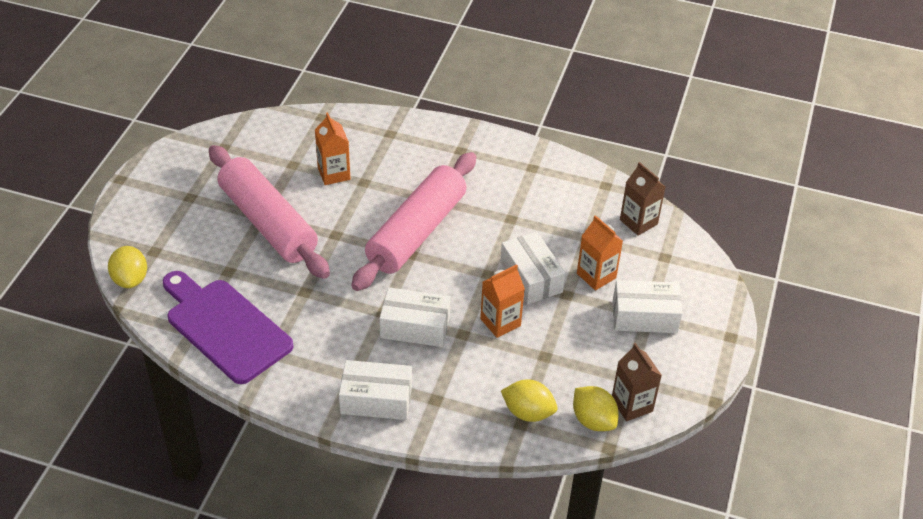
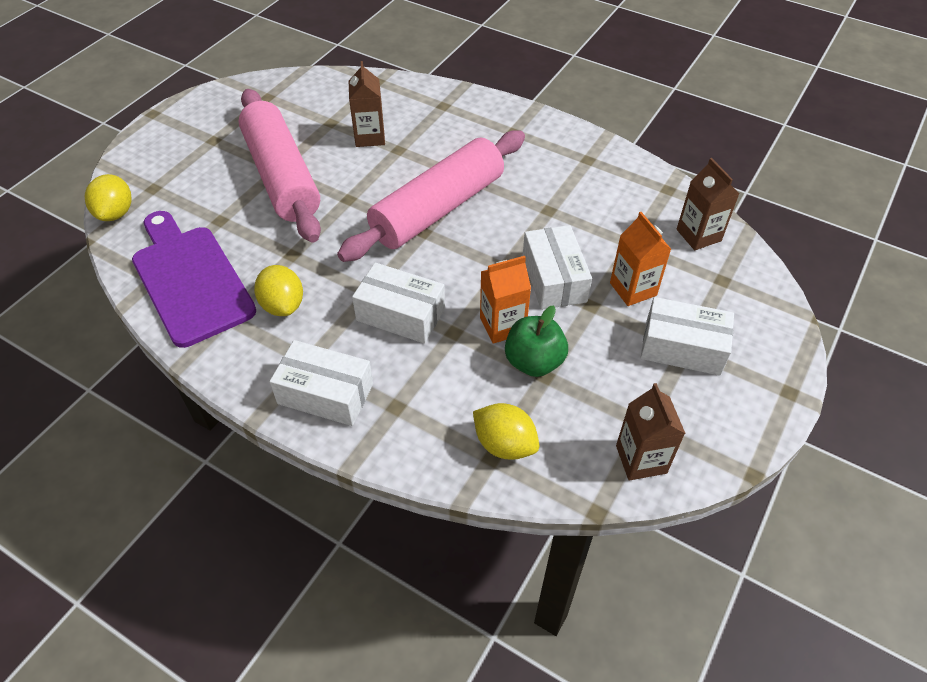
camera: 15 degrees right, 5 degrees up
(334, 173) = (370, 137): orange carton -> brown carton
(533, 346) = (534, 362): none -> green apple
(593, 420) = (585, 471): yellow lemon -> yellow lemon (283, 305)

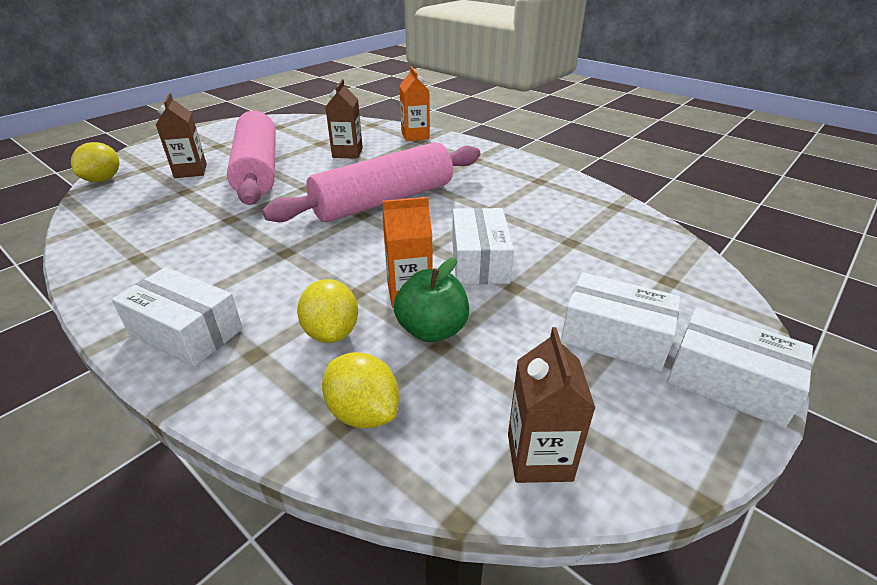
camera: 10 degrees right, 15 degrees down
(190, 280) = (126, 227): purple cutting board -> none
(283, 305) = (196, 253): yellow lemon -> yellow lemon (331, 332)
(400, 314) = (306, 273): white box -> white box (728, 382)
(633, 289) = (564, 278): orange carton -> orange carton (415, 135)
(698, 235) = (644, 242): brown carton -> brown carton (190, 171)

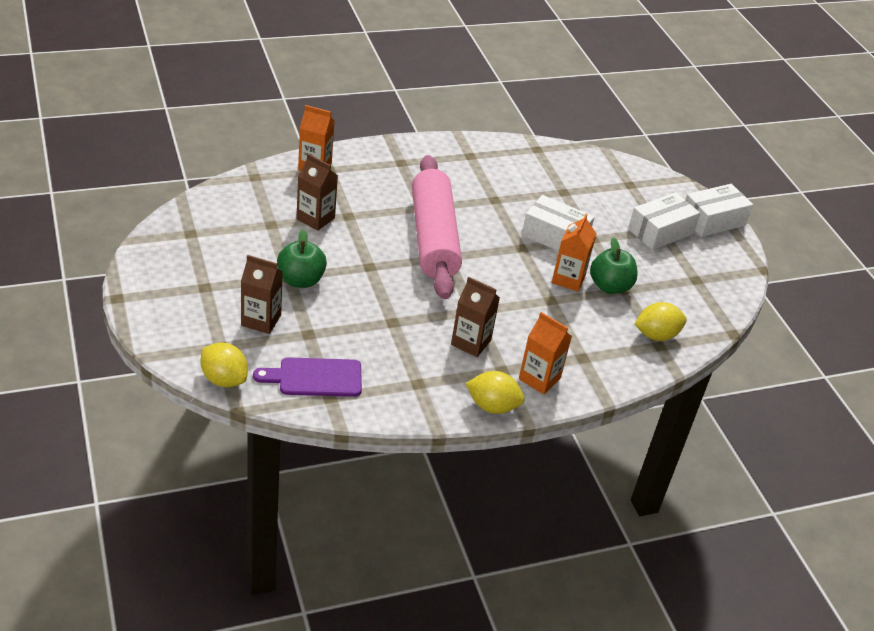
camera: 65 degrees left, 5 degrees up
(122, 210) = (315, 377): none -> purple cutting board
(186, 332) = (539, 379): white box -> orange carton
(258, 170) = (301, 280): pink rolling pin -> green apple
(331, 332) = (584, 323): yellow lemon -> yellow lemon (492, 406)
(539, 457) = (717, 297): brown carton -> brown carton (471, 342)

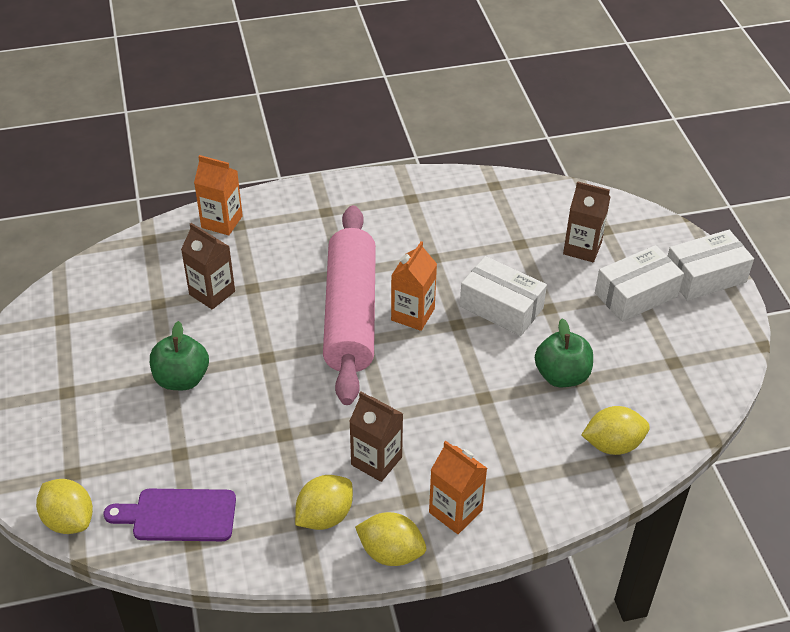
camera: 10 degrees right, 5 degrees up
(261, 320) = (126, 436): brown carton -> brown carton (582, 248)
(435, 380) = (324, 516): none -> yellow lemon
(568, 279) = (510, 367): orange carton -> orange carton (413, 314)

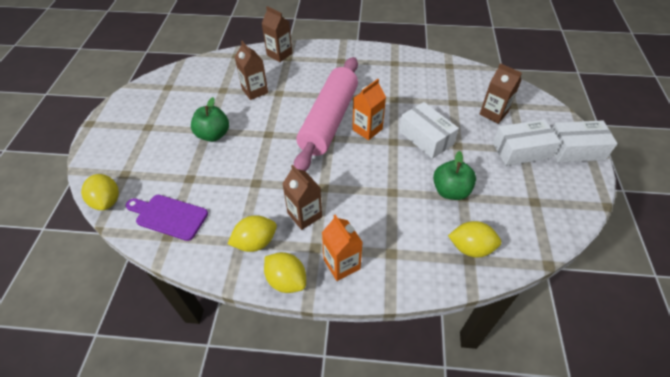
camera: 20 degrees right, 5 degrees up
(222, 222) = (279, 54): orange carton -> brown carton

